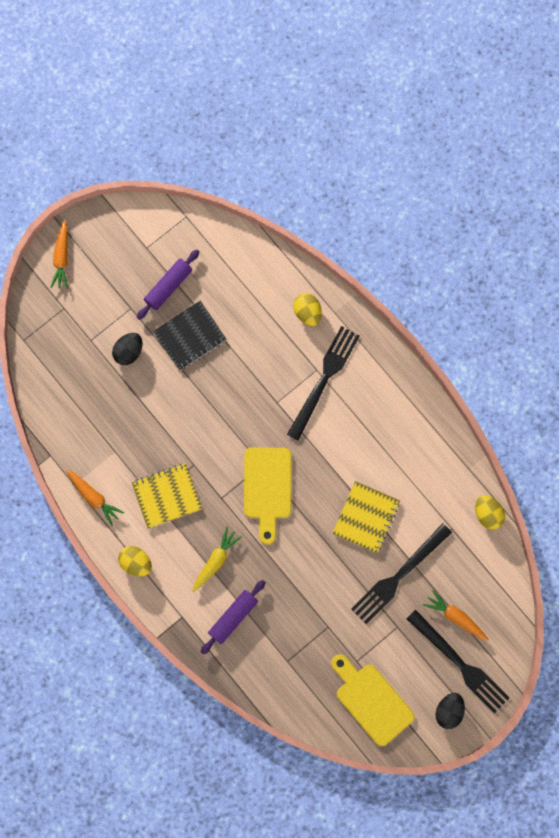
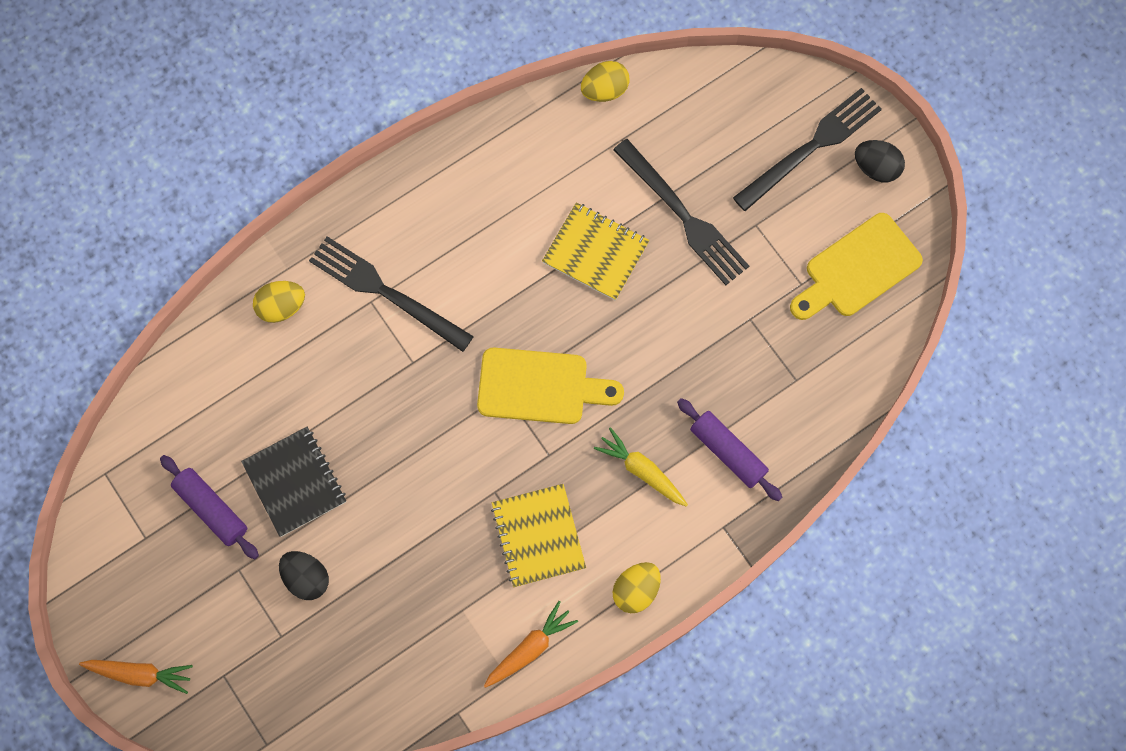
camera: 85 degrees left, 5 degrees down
(455, 617) = (746, 146): orange carrot -> none

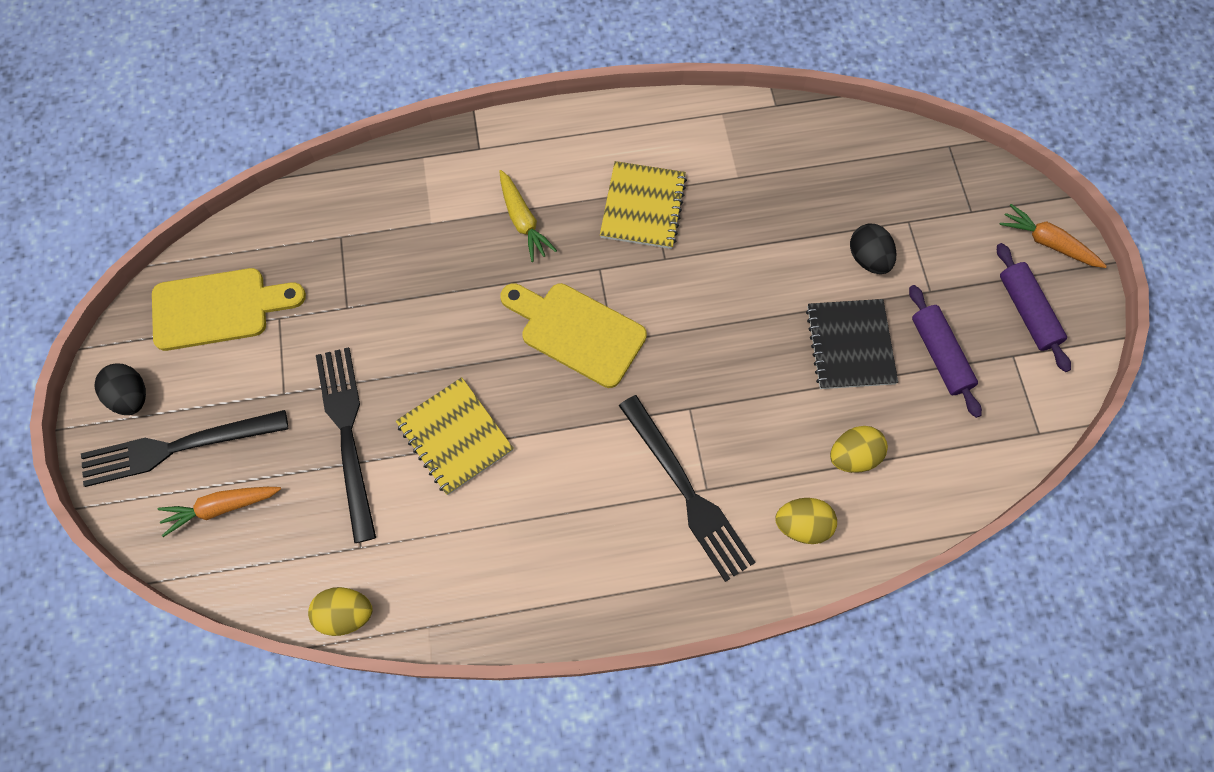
camera: 155 degrees left, 5 degrees down
(530, 648) = (692, 126): orange carrot -> orange carrot (221, 507)
(636, 590) = (580, 132): yellow egg -> yellow egg (853, 456)
(727, 452) = (439, 204): purple rolling pin -> purple rolling pin (1027, 312)

